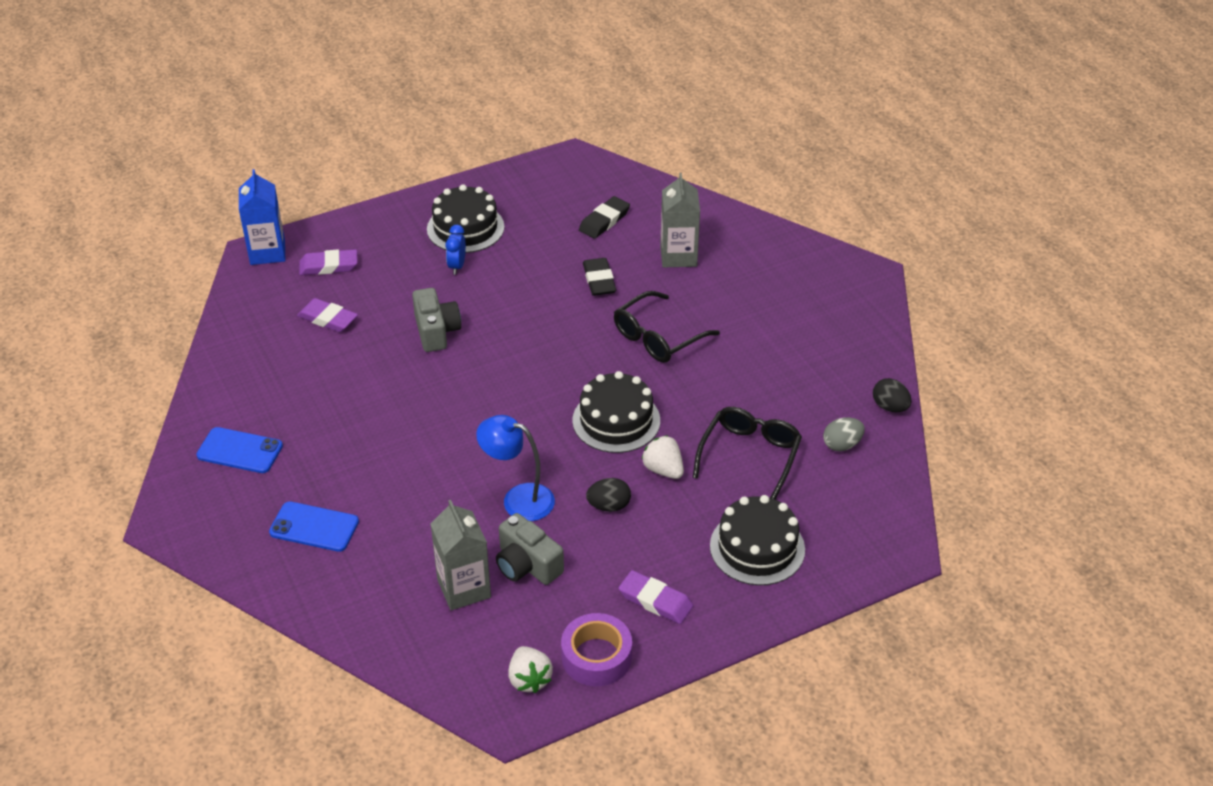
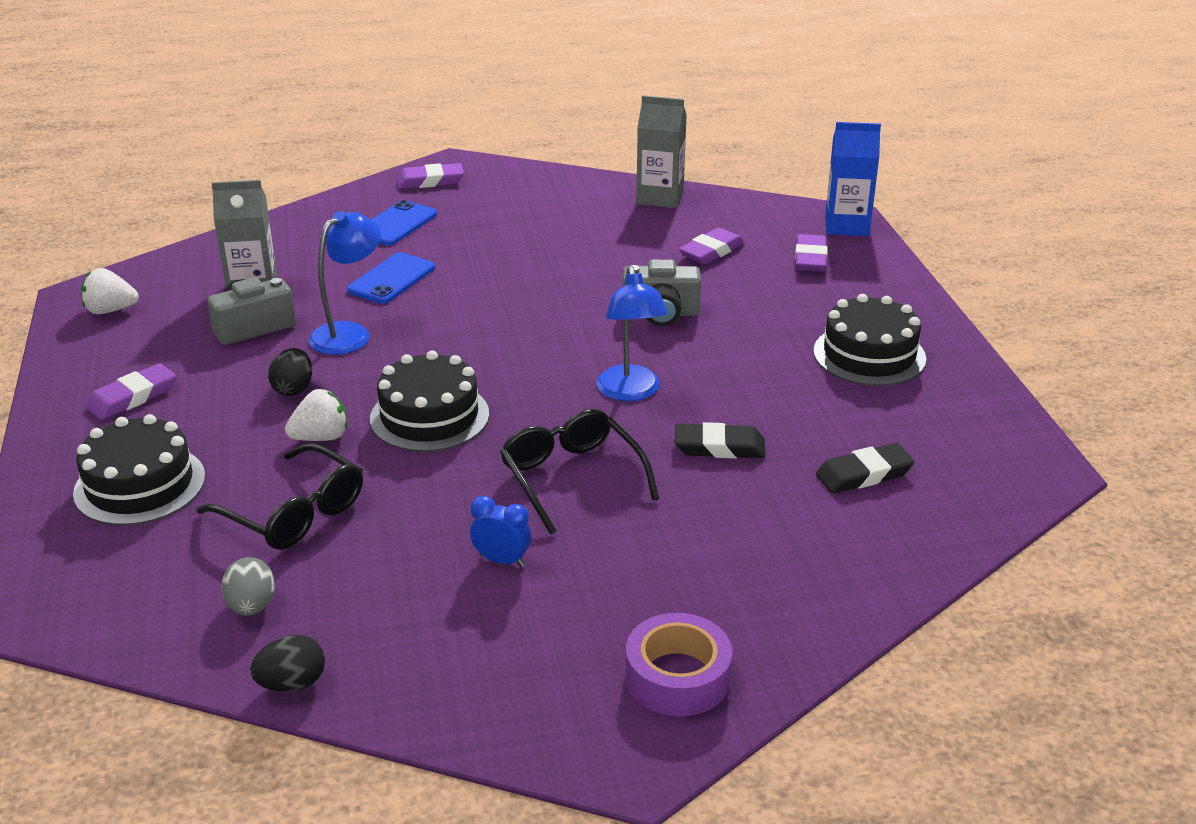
camera: 105 degrees right, 10 degrees down
(213, 529) = (430, 181): none -> purple eraser
(240, 451) = (525, 197): blue phone -> blue phone (391, 279)
(457, 266) = (785, 340): blue clock -> blue clock (502, 560)
(550, 328) = (630, 392): none -> blue lamp
(596, 657) = (98, 350): purple tape -> purple tape (677, 677)
(604, 221) = (864, 474): black eraser -> black eraser turned 75 degrees counterclockwise
(678, 256) = (756, 532): grey carton -> grey carton (660, 197)

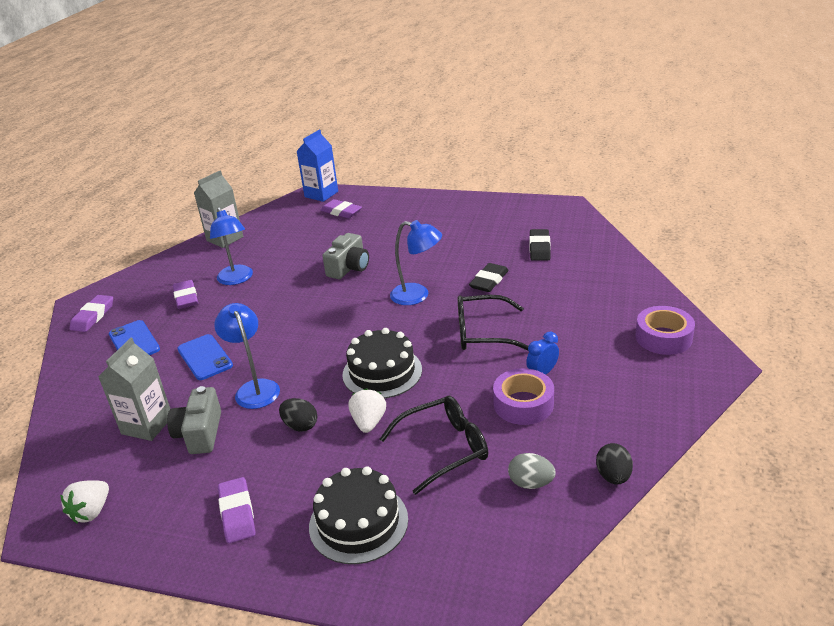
camera: 60 degrees left, 0 degrees up
(418, 559) = (523, 404): none -> purple tape
(569, 240) = (237, 279): none -> blue lamp
(711, 251) = (302, 237): purple eraser -> purple eraser (186, 297)
(869, 355) = (444, 220): black cake -> none

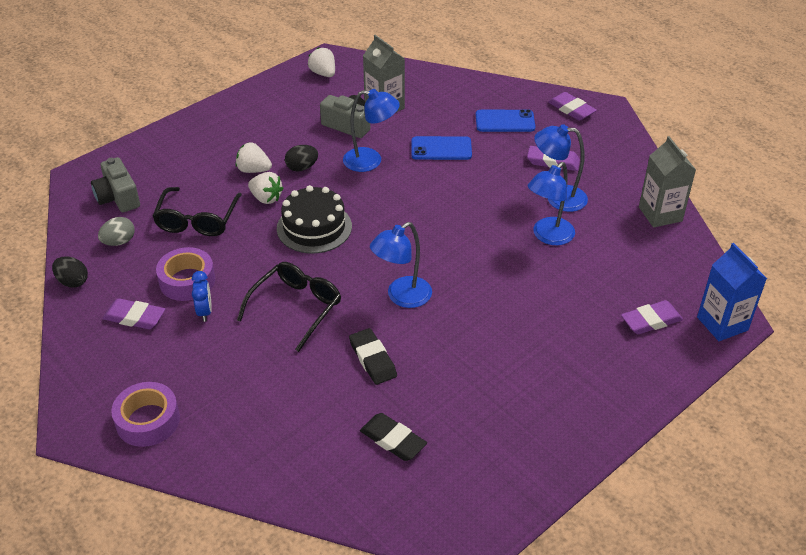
camera: 120 degrees right, 10 degrees up
(237, 513) = (254, 121): purple eraser -> purple eraser (134, 317)
(289, 267) = (548, 236): none -> blue lamp
(332, 457) = (253, 170): none -> white strawberry
(349, 268) = (505, 274): grey camera -> grey camera (118, 197)
(358, 522) = (186, 161): black cake -> none

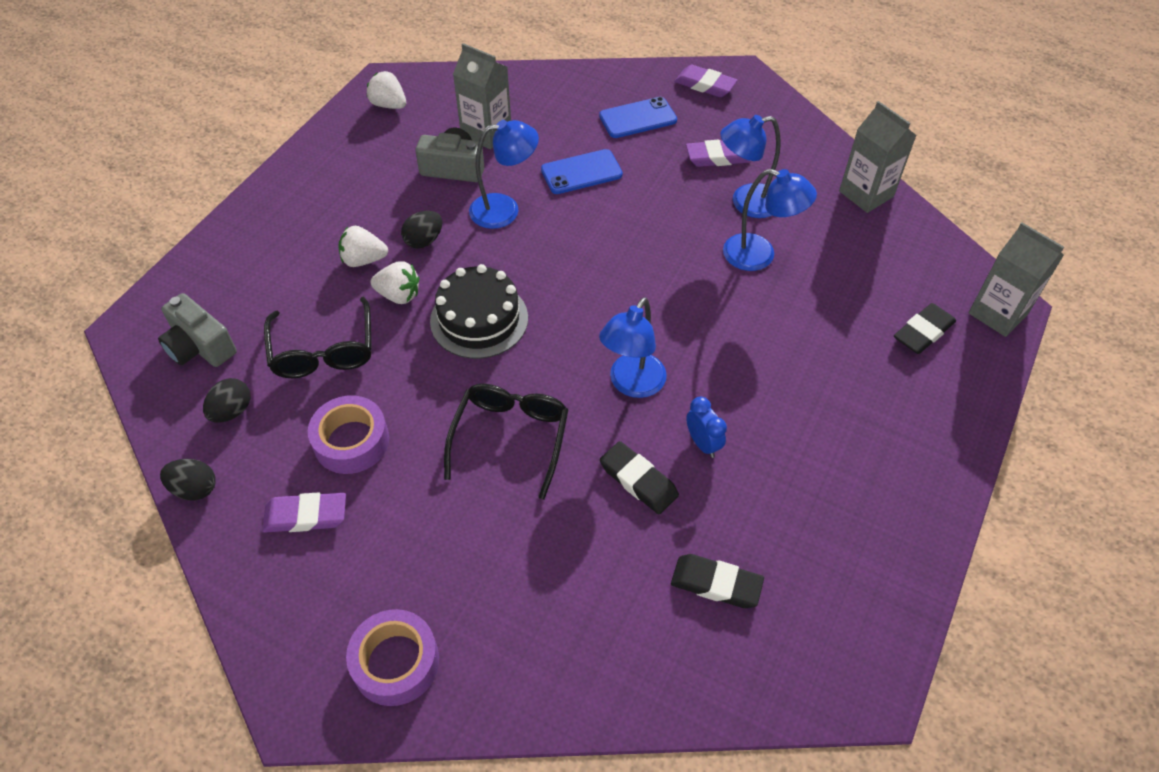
camera: 20 degrees left, 10 degrees up
(119, 242) = (232, 411): grey egg -> black egg
(204, 312) = (396, 479): blue clock -> blue clock (703, 443)
(548, 236) = (759, 255): blue lamp -> blue lamp turned 90 degrees counterclockwise
(651, 320) = (923, 332): purple eraser -> black eraser
(722, 324) = (998, 313): blue carton -> grey carton

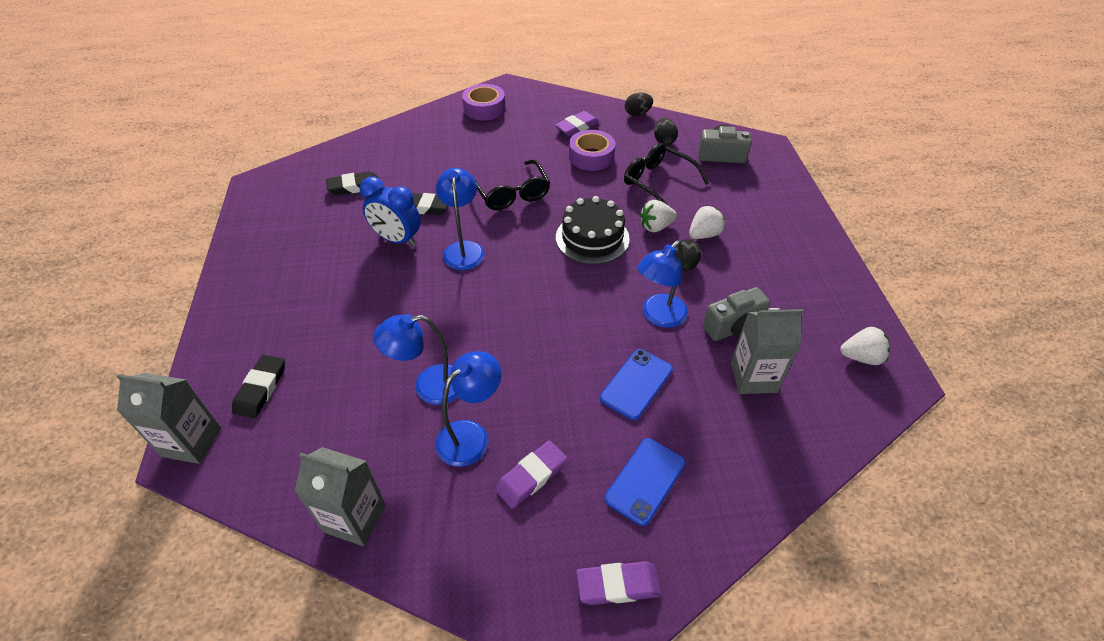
camera: 145 degrees right, 5 degrees down
(703, 443) = (397, 239): blue clock -> blue clock, size x1.71

